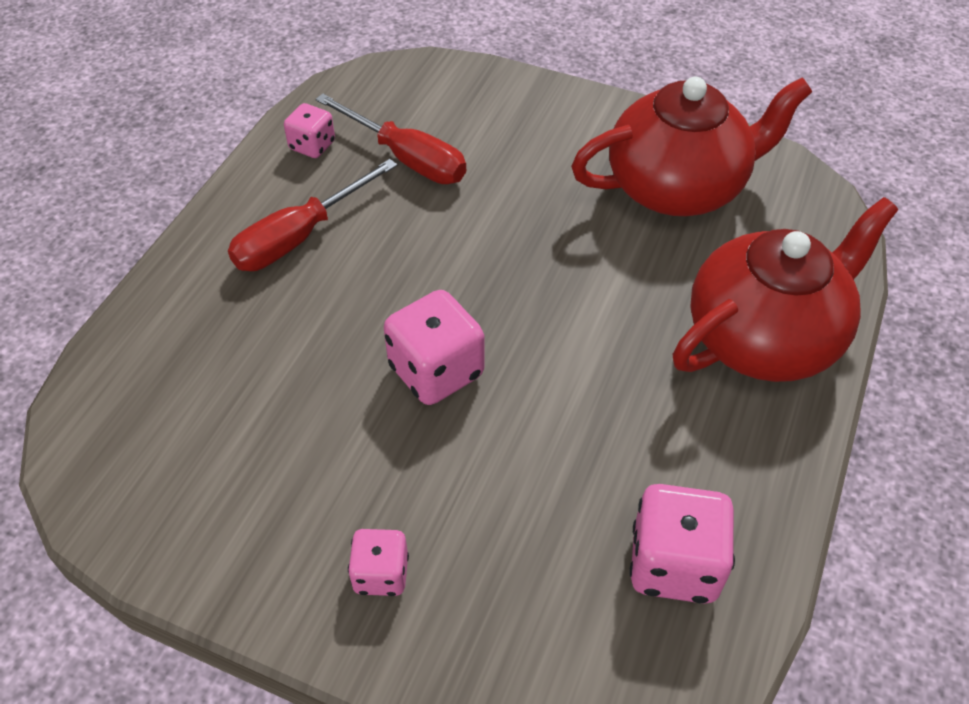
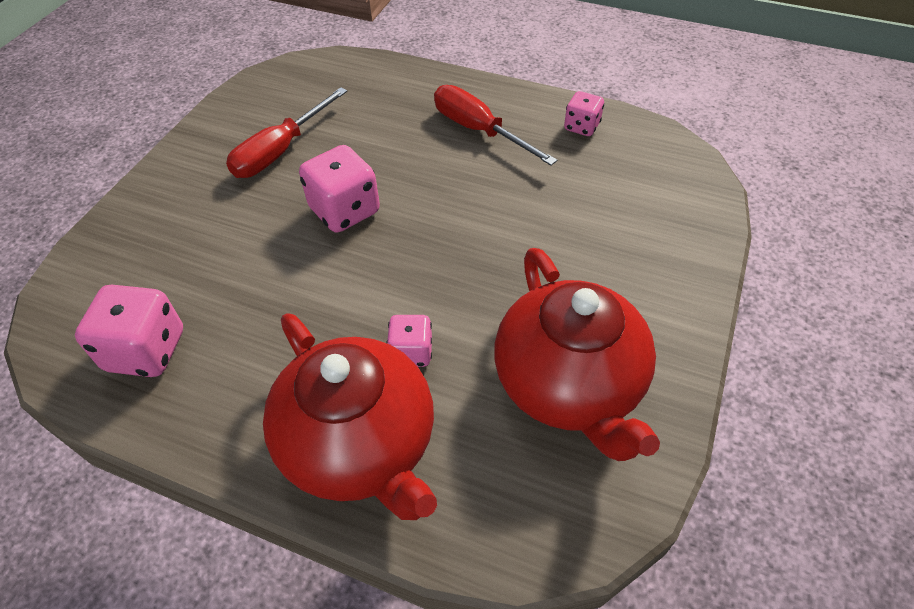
camera: 90 degrees right, 0 degrees up
(381, 574) = (188, 193): pink dice -> pink dice (411, 352)
(406, 158) = (576, 181): red screwdriver -> red screwdriver (280, 151)

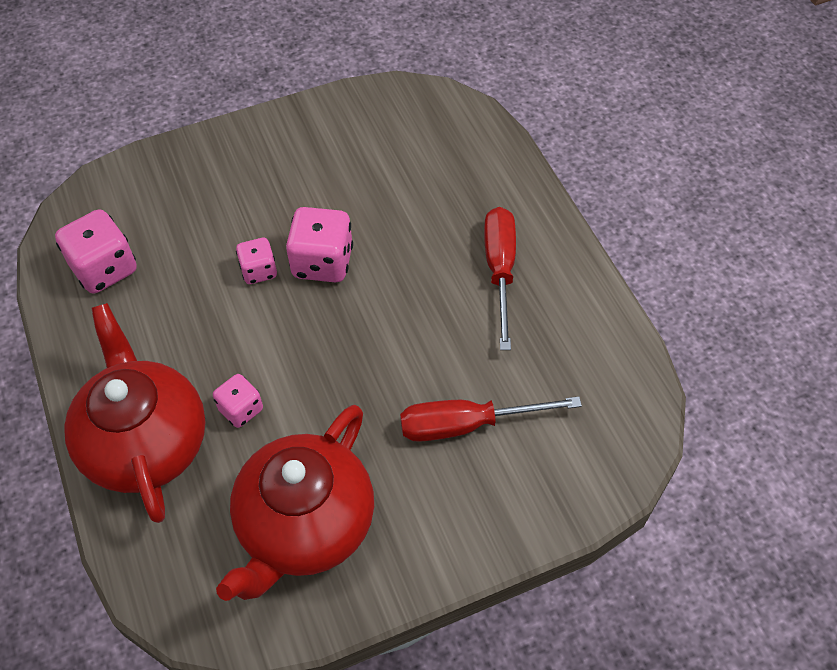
camera: 45 degrees right, 5 degrees up
(280, 151) = (337, 173): red screwdriver -> red screwdriver (467, 424)
(360, 445) = (146, 442): red teapot -> red teapot turned 150 degrees clockwise
(581, 127) = (587, 334): pink dice -> pink dice (259, 271)

